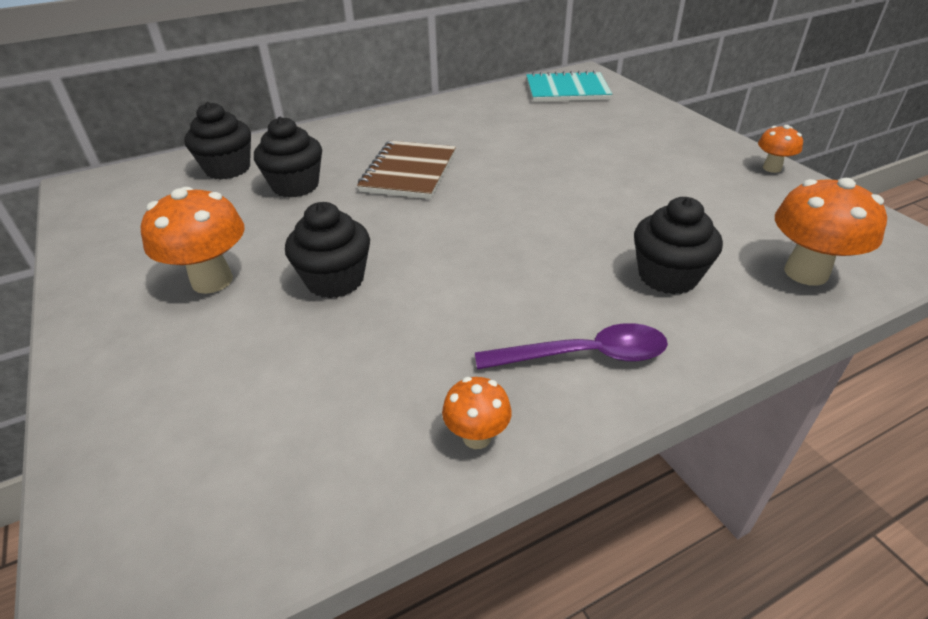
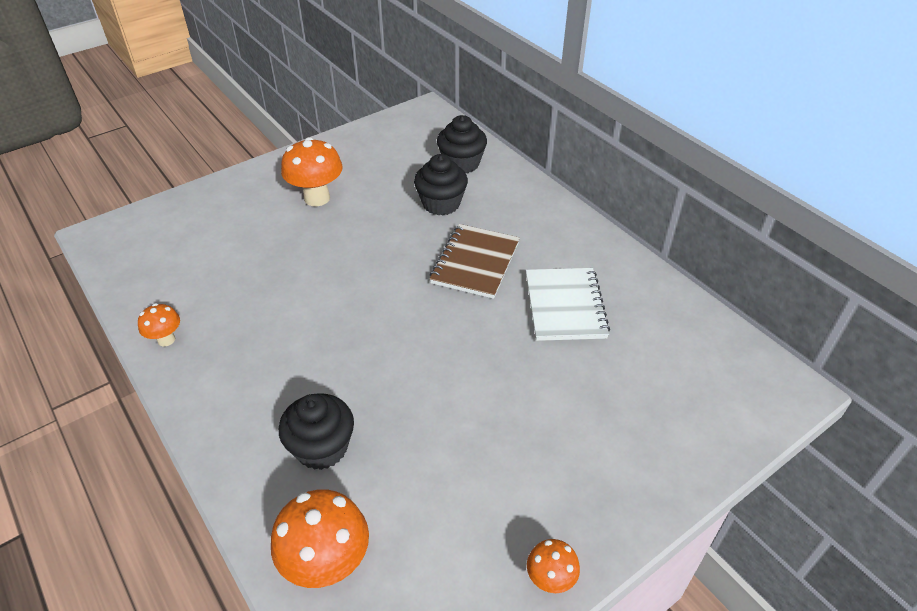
camera: 80 degrees right, 5 degrees up
(335, 280) = (317, 251): black cupcake -> none
(409, 172) = (475, 263): brown notebook -> brown notebook turned 75 degrees counterclockwise
(486, 135) = (565, 306): none -> white notebook
(567, 90) = (719, 369): turquoise notebook -> none
(585, 355) = (229, 390): purple spoon -> none

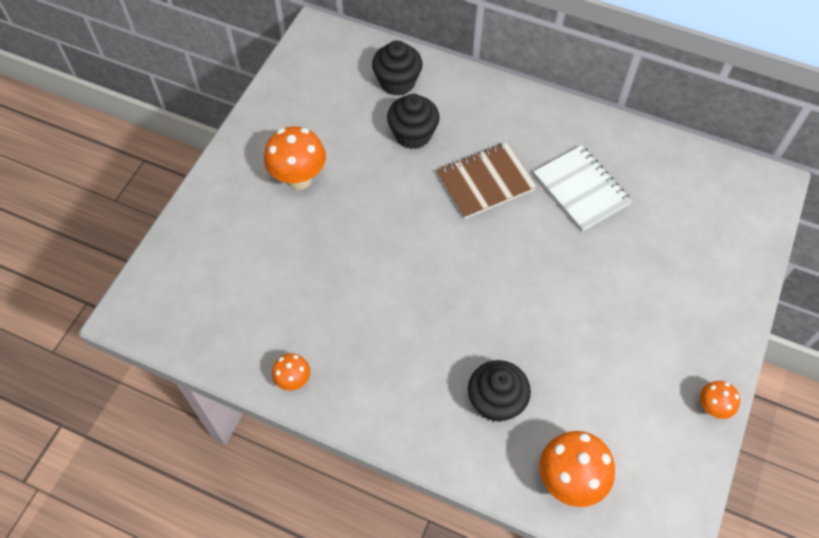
camera: 30 degrees left, 15 degrees up
(475, 263) = (485, 182): brown notebook -> brown notebook turned 75 degrees clockwise

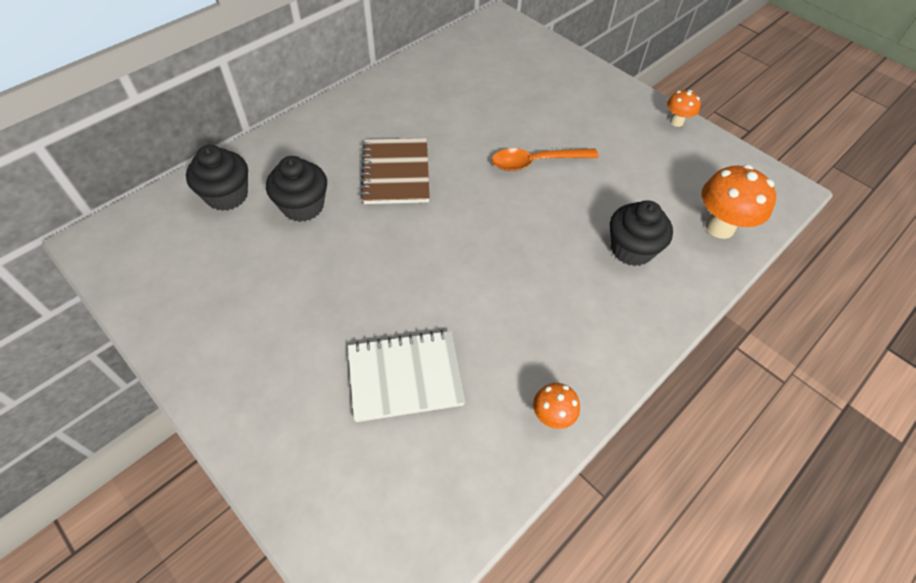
camera: 70 degrees left, 5 degrees down
(299, 179) = (289, 326): orange mushroom -> none
(564, 287) = (536, 162): none -> orange spoon
(581, 190) = (443, 116): white notebook -> white notebook (405, 377)

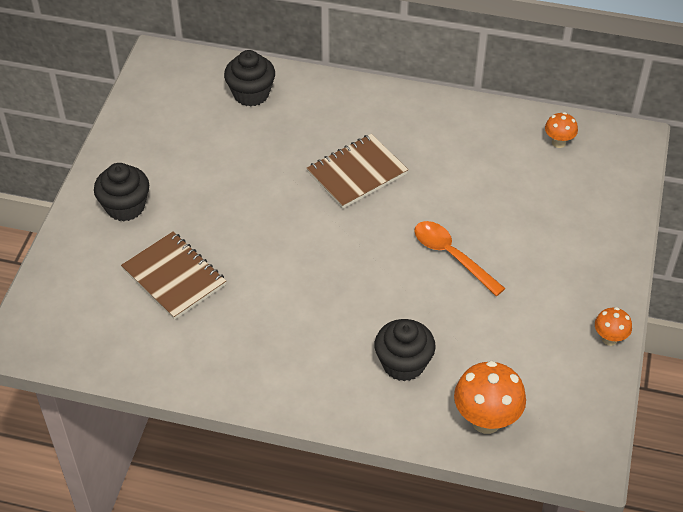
camera: 60 degrees right, 5 degrees down
(303, 206) = (276, 140): black cupcake -> black cupcake (125, 207)
(405, 377) = (174, 277): white notebook -> brown notebook
(552, 417) = (201, 375): orange mushroom -> orange mushroom (558, 142)

